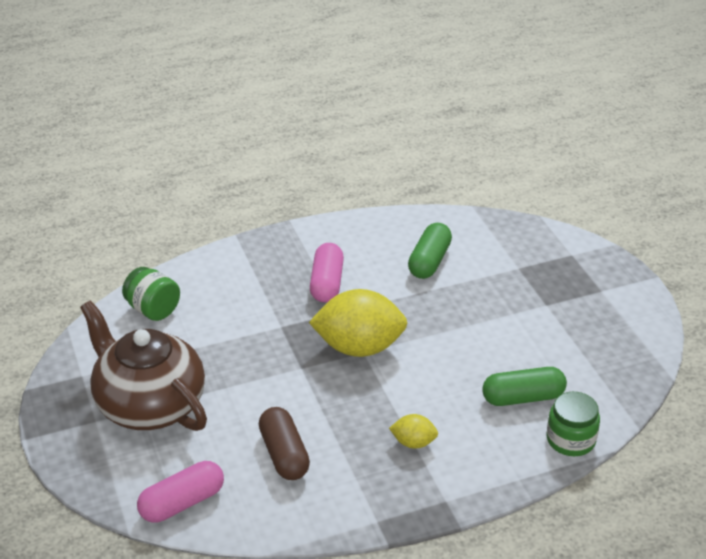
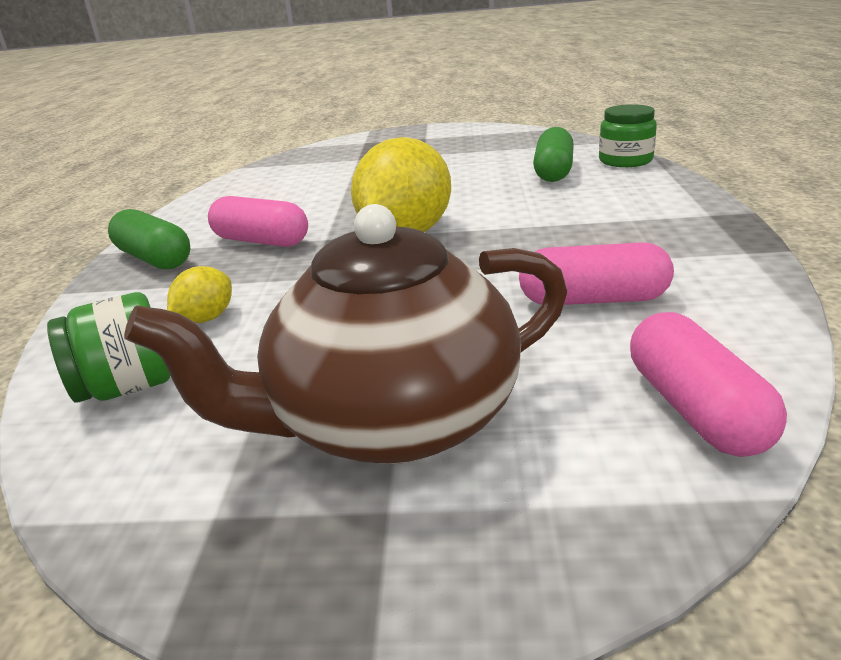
camera: 65 degrees left, 10 degrees down
(284, 454) = (593, 300): brown capsule -> pink capsule
(413, 442) = (602, 221): yellow lemon -> yellow lemon (206, 318)
(429, 261) = (297, 189): green capsule -> green capsule (154, 259)

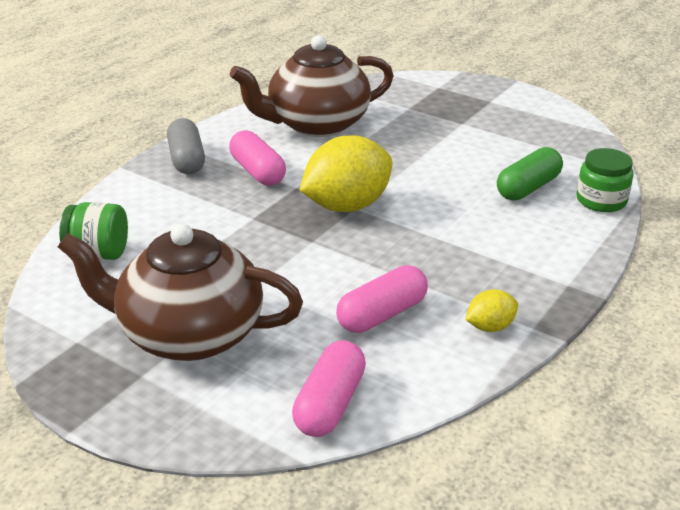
camera: 30 degrees right, 5 degrees up
(154, 259) = (187, 160): green capsule -> grey capsule
(206, 318) = (171, 224): yellow lemon -> yellow lemon (490, 327)
(279, 192) = (316, 124): none -> brown teapot
(593, 300) = (382, 314): pink capsule -> pink capsule turned 75 degrees counterclockwise

